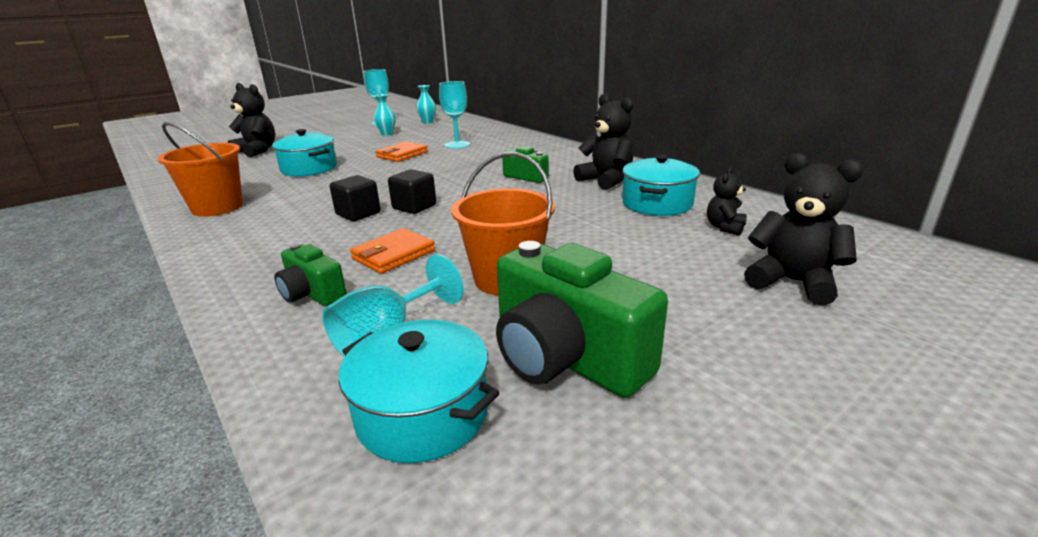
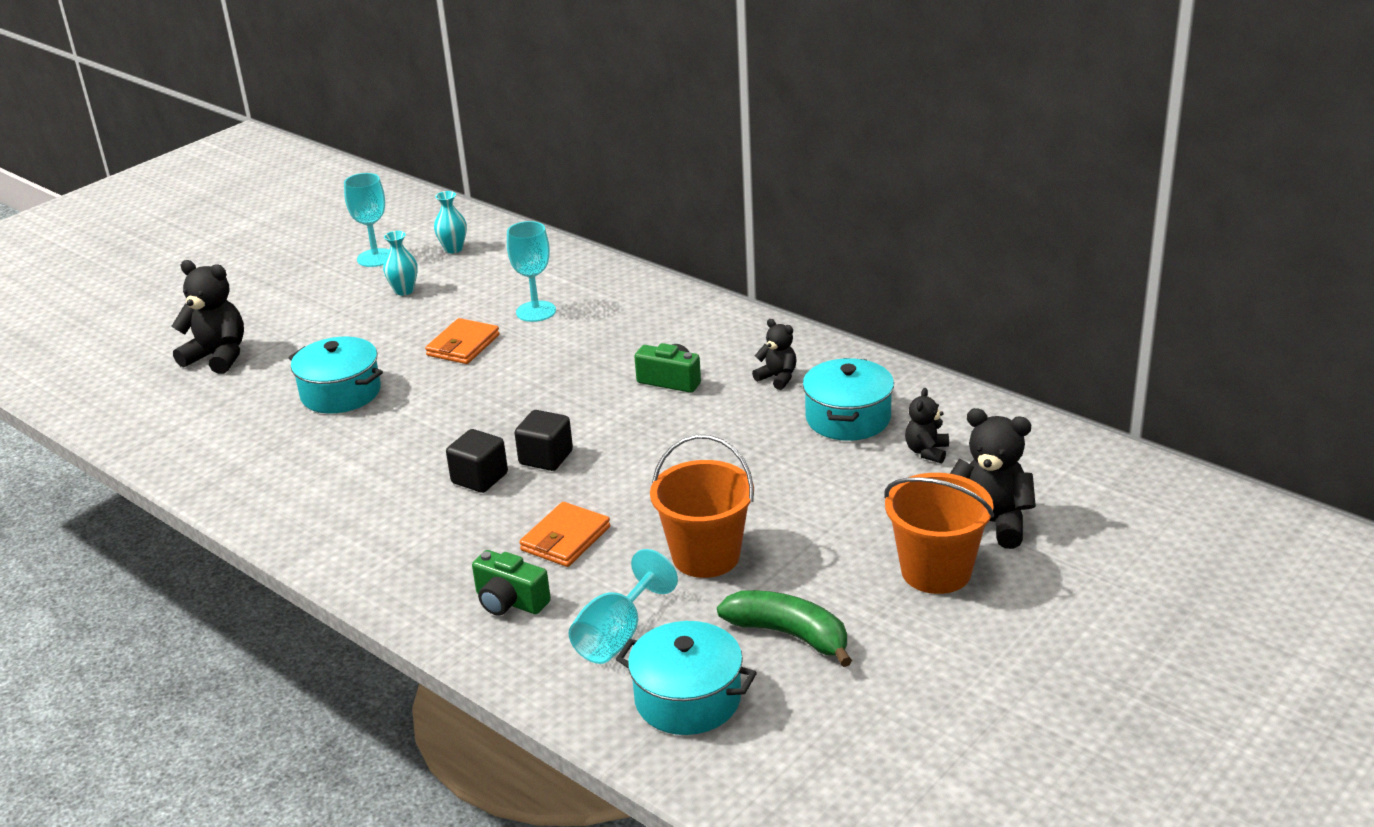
camera: 10 degrees left, 5 degrees up
(217, 207) = (276, 488): orange bucket -> orange bucket (936, 571)
(566, 358) = (789, 634): green camera -> green banana
(606, 180) = (777, 378): black teddy bear -> black teddy bear, size x0.57

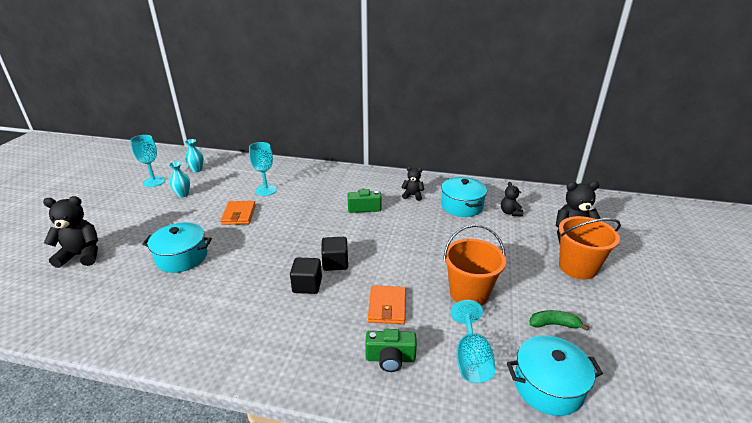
camera: 30 degrees left, 0 degrees up
(789, 634) = (554, 324): green banana -> green banana, size x0.64

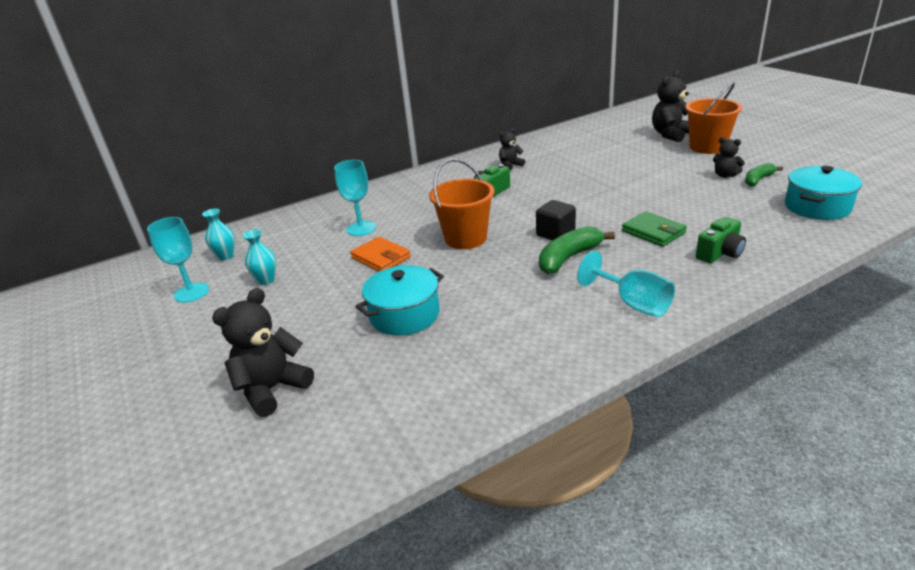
camera: 40 degrees left, 0 degrees up
(307, 285) = (568, 258): black cube -> green banana
(387, 307) = (653, 232): orange wallet -> green wallet
(461, 206) = (563, 153): turquoise pot -> none
(469, 293) = (682, 194): orange bucket -> orange bucket (465, 238)
(471, 359) = (759, 222): turquoise goblet -> turquoise goblet (633, 303)
(510, 212) = (604, 141): black teddy bear -> black teddy bear (725, 175)

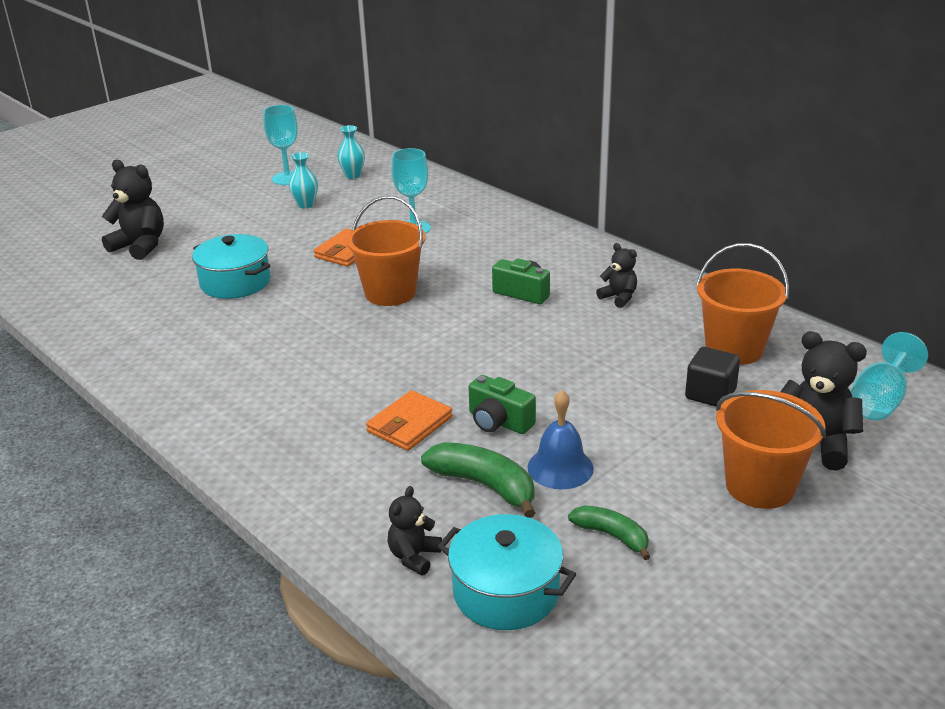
camera: 75 degrees right, 0 degrees up
(555, 234) = (403, 350): black cube -> black cube (710, 394)
(568, 258) = (341, 364): green banana -> green banana (484, 485)
(579, 143) = (734, 349): none -> orange bucket
(633, 303) = (236, 411): turquoise goblet -> turquoise goblet (879, 401)
(653, 232) = (409, 424): green wallet -> orange wallet
(698, 189) = (560, 467): none -> blue bell
(720, 253) = (349, 479): green camera -> green camera (499, 422)
(725, 175) = (625, 499): black teddy bear -> black teddy bear (414, 556)

